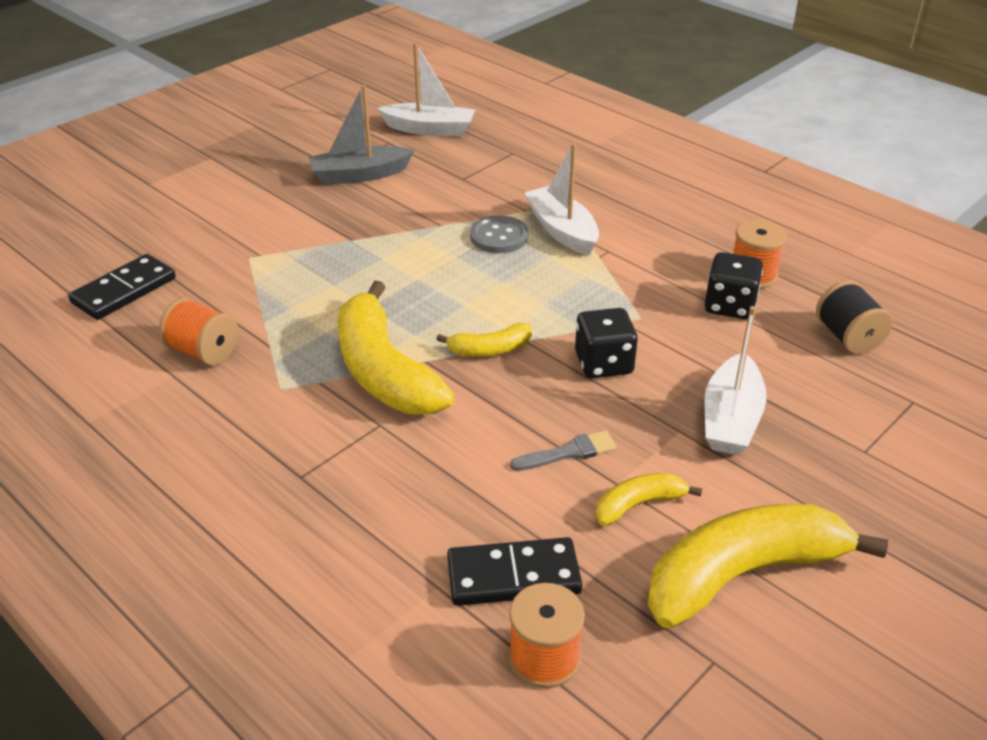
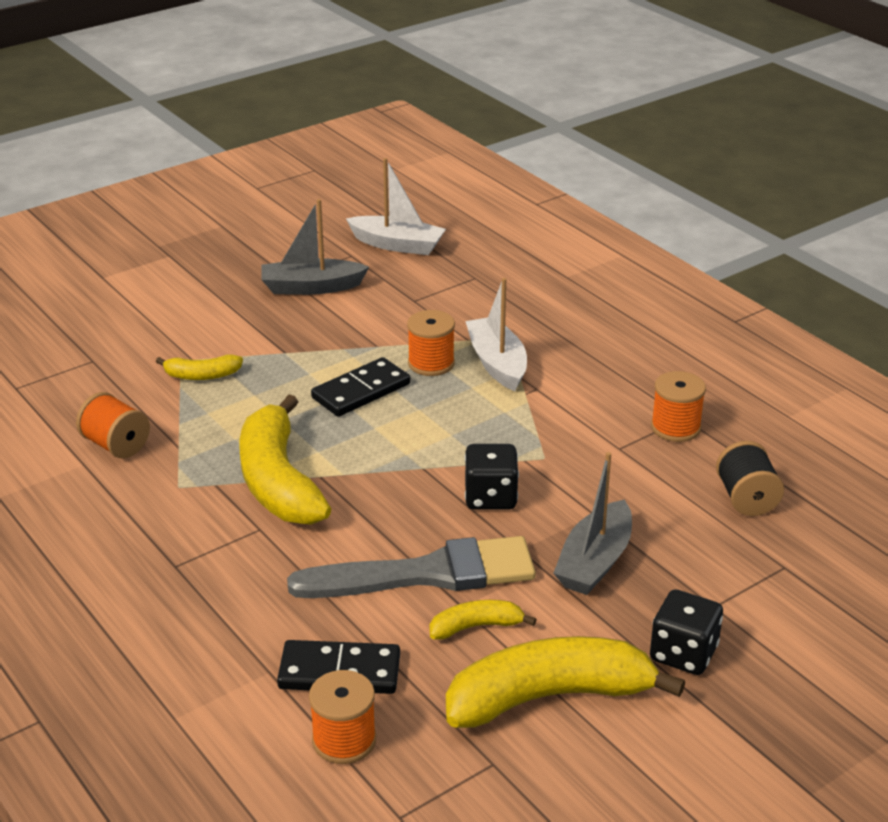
camera: 10 degrees right, 5 degrees down
(124, 290) = (56, 380): black domino -> black domino (361, 391)
(490, 349) = (385, 472): yellow banana -> yellow banana (202, 375)
(499, 236) = (431, 363): grey button -> orange spool
(568, 452) = (427, 574): grey brush -> grey brush, size x2.36
(729, 306) = (638, 455): black dice -> black dice (683, 653)
(731, 418) = (595, 562): white boat -> grey boat

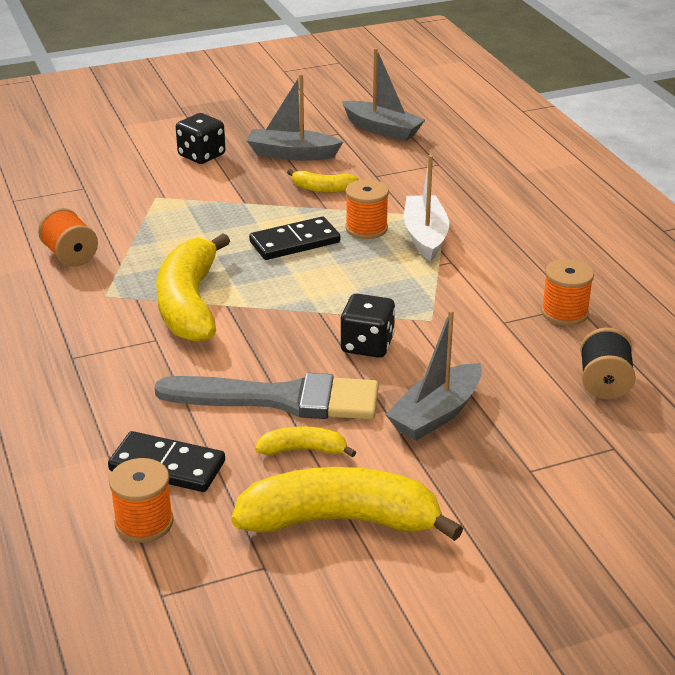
camera: 15 degrees right, 0 degrees up
(202, 375) = (167, 211): yellow banana -> yellow banana (322, 189)
(397, 245) = (382, 129): white boat -> grey boat
(683, 653) = (482, 506): black dice -> black dice (201, 155)

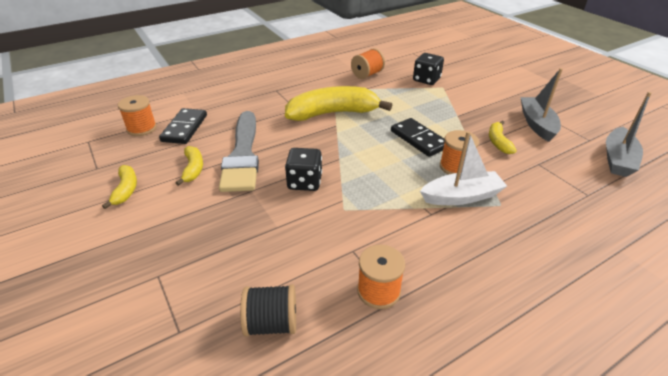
camera: 80 degrees right, 5 degrees up
(201, 155) = (504, 93): black dice -> black dice (426, 80)
(340, 520) = (126, 190): yellow banana -> yellow banana, size x0.48
(436, 414) = (227, 221): grey boat -> none

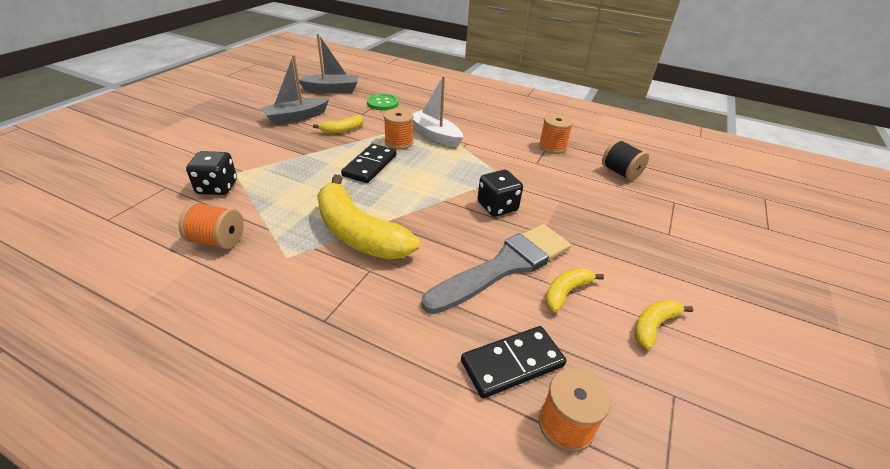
camera: 125 degrees left, 0 degrees up
(568, 186) = (382, 103): none -> green button

